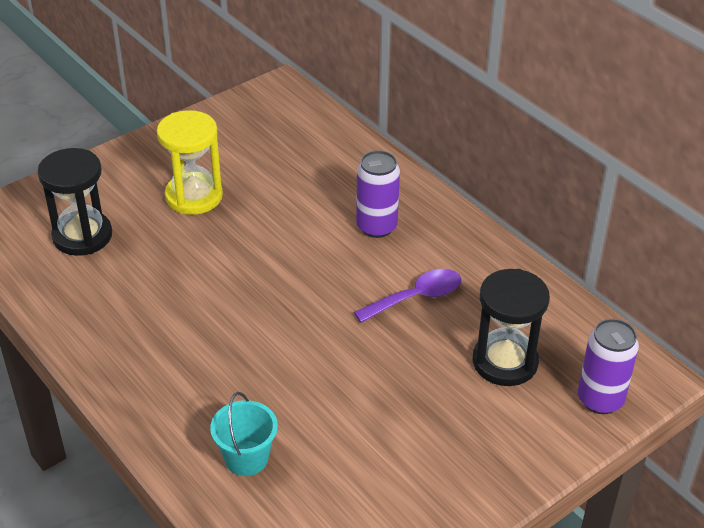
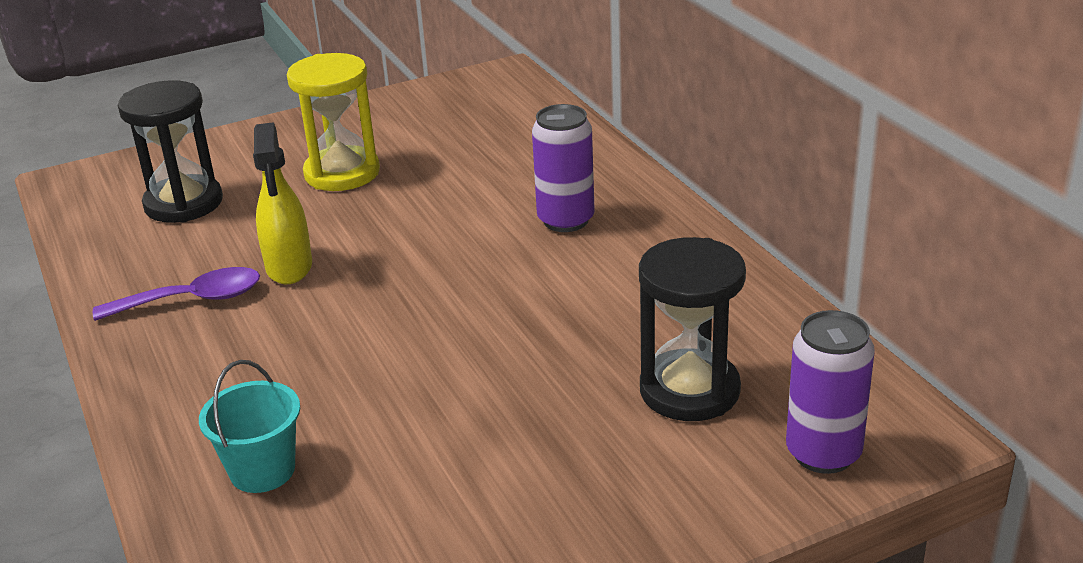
camera: 15 degrees right, 10 degrees down
(191, 288) = (289, 267): none -> yellow spray bottle
(416, 297) = (589, 302): purple spoon -> purple spoon (193, 300)

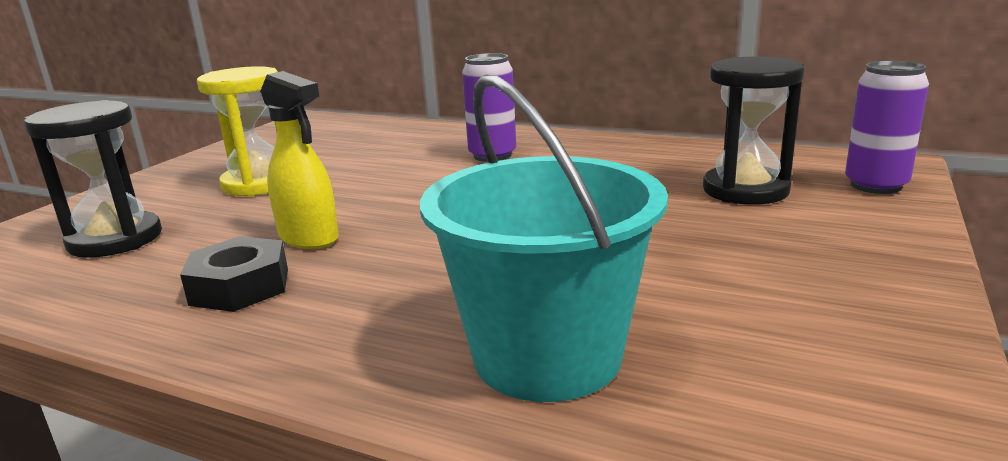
camera: 40 degrees left, 10 degrees down
(193, 300) = (240, 286): purple spoon -> black nut
(262, 470) = (547, 356): turquoise bucket -> turquoise bucket, size x1.88

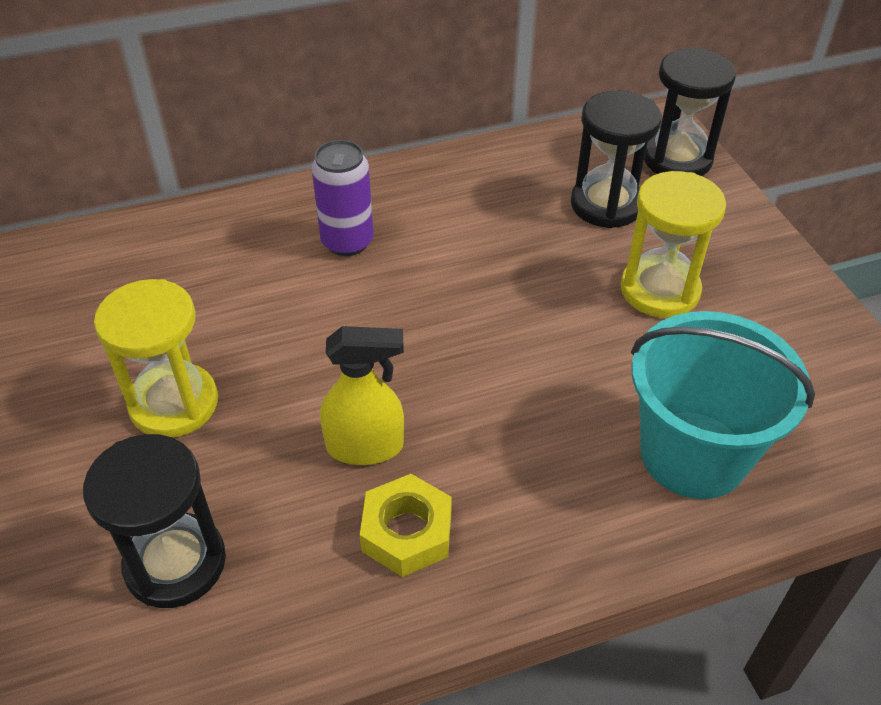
camera: 45 degrees left, 25 degrees up
(240, 286) = (407, 532): black nut -> yellow nut
(712, 247) = (659, 290): none -> yellow hourglass
(875, 185) = (677, 159): purple can -> black hourglass

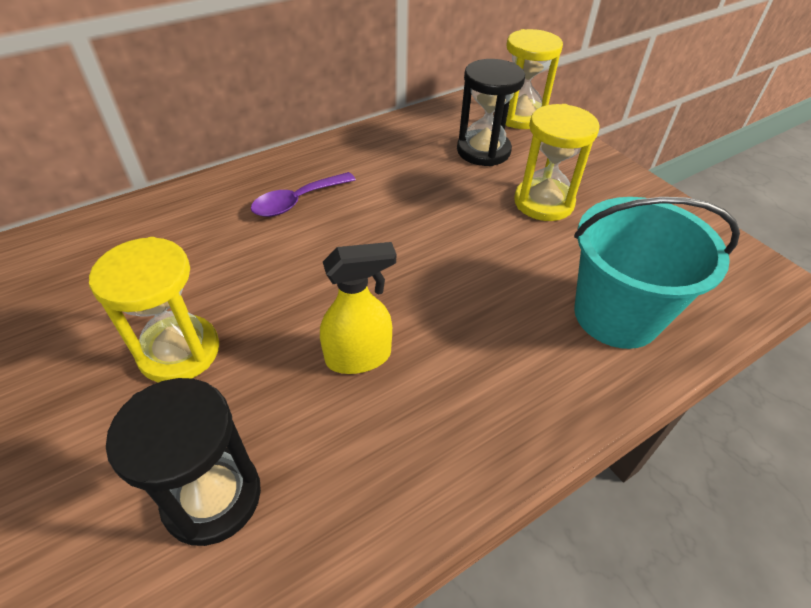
camera: 15 degrees left, 0 degrees up
(347, 242) = (297, 201): purple can -> purple spoon
(407, 532) = (416, 422): yellow nut -> none
(677, 159) = (520, 116): black hourglass -> yellow hourglass

